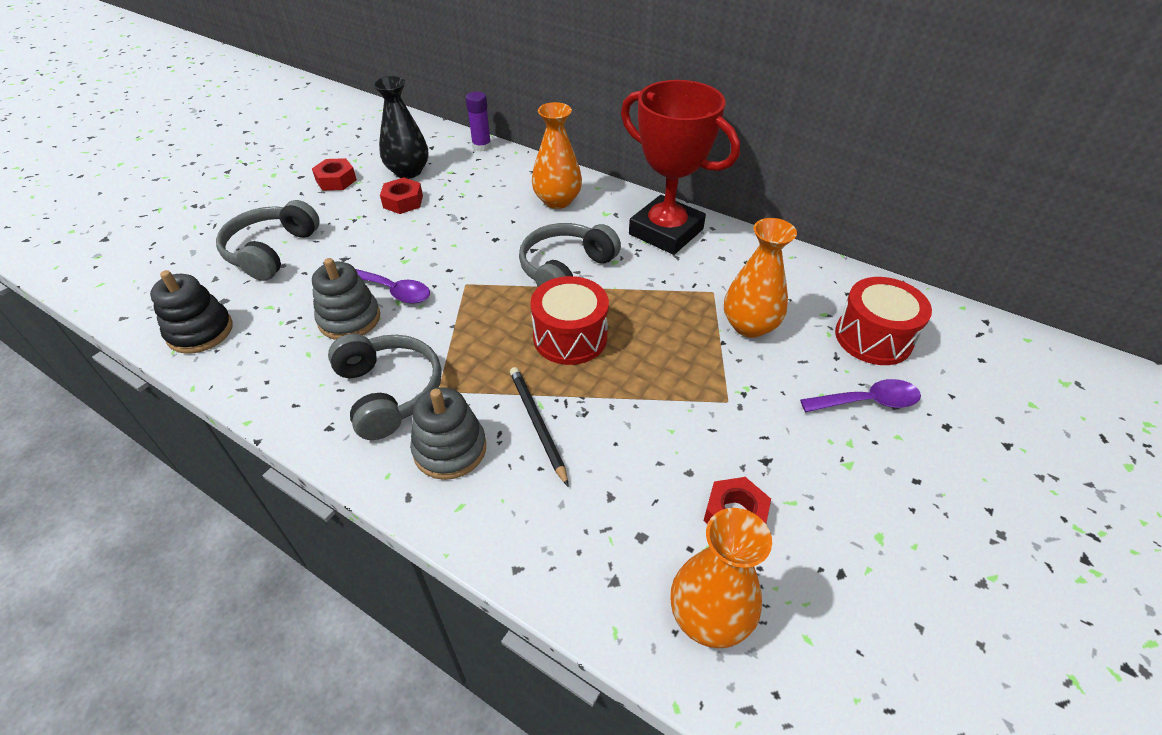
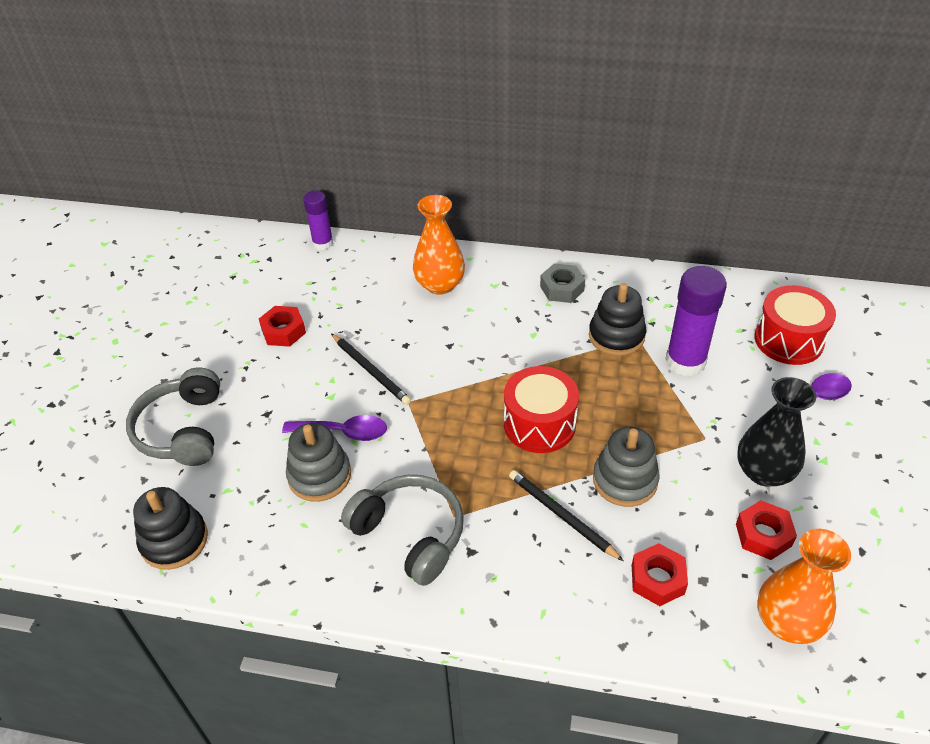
camera: 20 degrees left, 0 degrees up
(336, 180) = (192, 327): red nut -> red nut (657, 579)
(408, 171) = (264, 294): black vase -> black vase (764, 472)
(450, 449) = (501, 566): grey stacking toy -> grey stacking toy (625, 480)
(451, 250) = (371, 371): none -> black pencil
(566, 269) = (494, 357): grey headphones -> none
(666, 232) = (562, 288): red trophy -> grey nut
(693, 284) = (616, 336): none -> black stacking toy
(749, 326) = (685, 361): orange vase -> purple glue stick

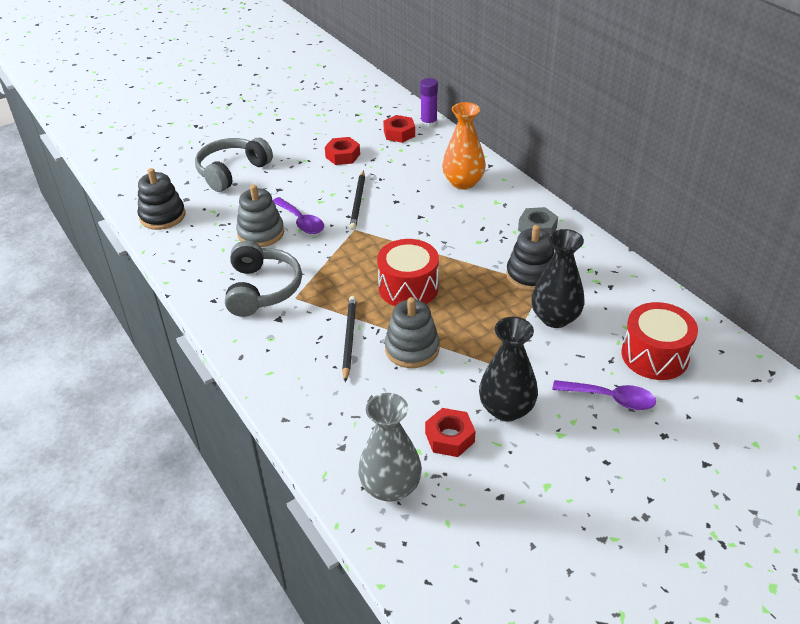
camera: 45 degrees right, 5 degrees down
(657, 579) = (351, 407): red nut -> red nut (399, 133)
(685, 361) = (555, 318): purple glue stick -> black vase
(787, 622) = (390, 487): orange vase -> grey vase

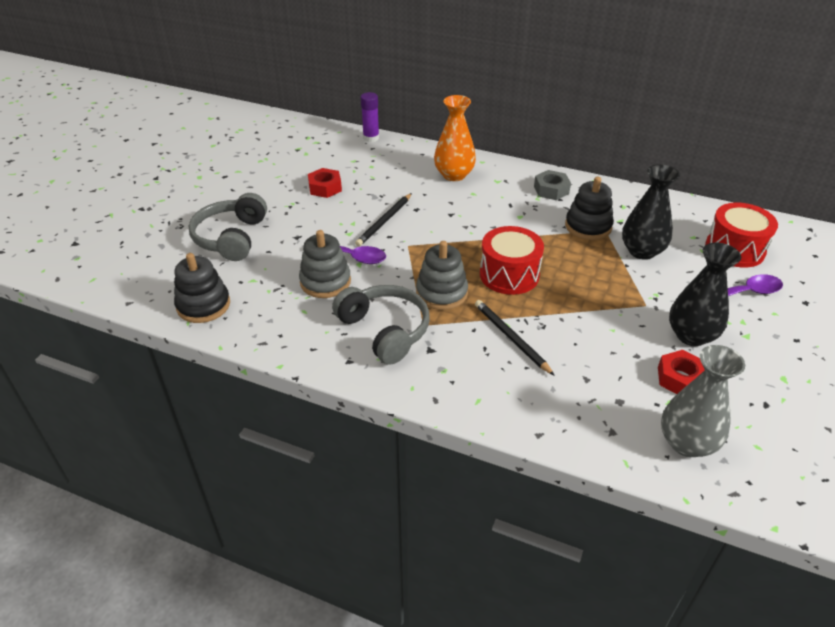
camera: 35 degrees left, 0 degrees up
(358, 202) = (384, 221): black pencil -> black pencil turned 60 degrees clockwise
(399, 133) = (355, 153): red nut -> none
(412, 349) = (570, 322): grey stacking toy -> grey stacking toy (441, 293)

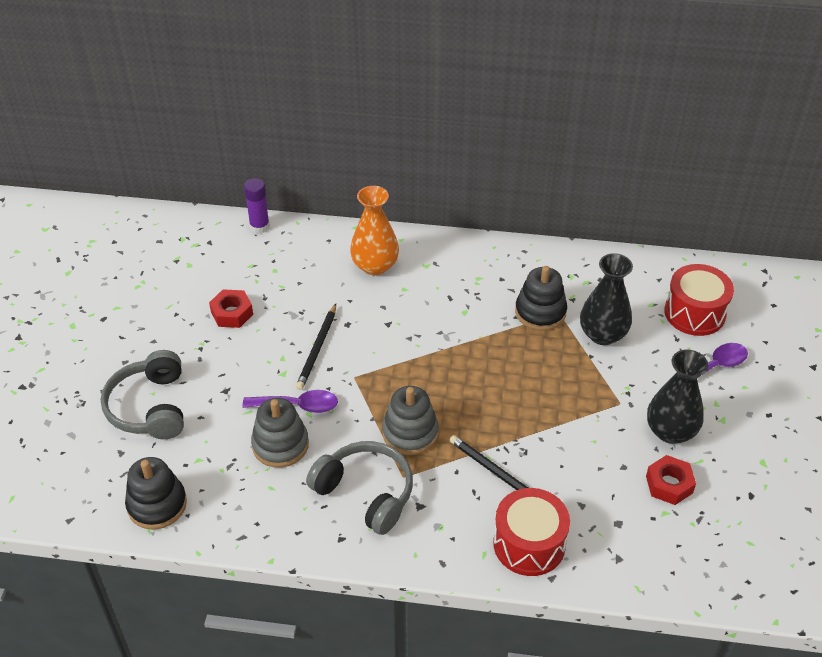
camera: 15 degrees left, 5 degrees up
(509, 275) = (474, 394): red drum -> red drum (529, 544)
(551, 190) = (489, 267): grey nut -> none
(687, 443) = (687, 554): grey vase -> none

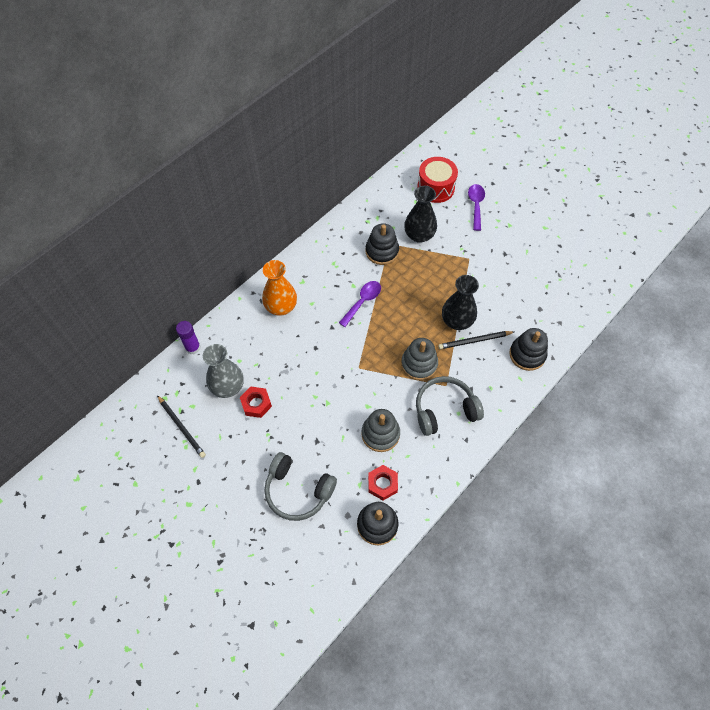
camera: 55 degrees left, 15 degrees up
(235, 278) = (227, 386): none -> grey vase
(298, 405) = (358, 408): purple spoon -> purple spoon (363, 301)
(317, 349) = (322, 374): black pencil -> black pencil (181, 427)
(529, 544) = (527, 354): red drum -> black stacking toy
(669, 484) = (532, 273): red nut -> red nut (382, 484)
(670, 431) = (501, 250): black vase -> black vase (457, 321)

